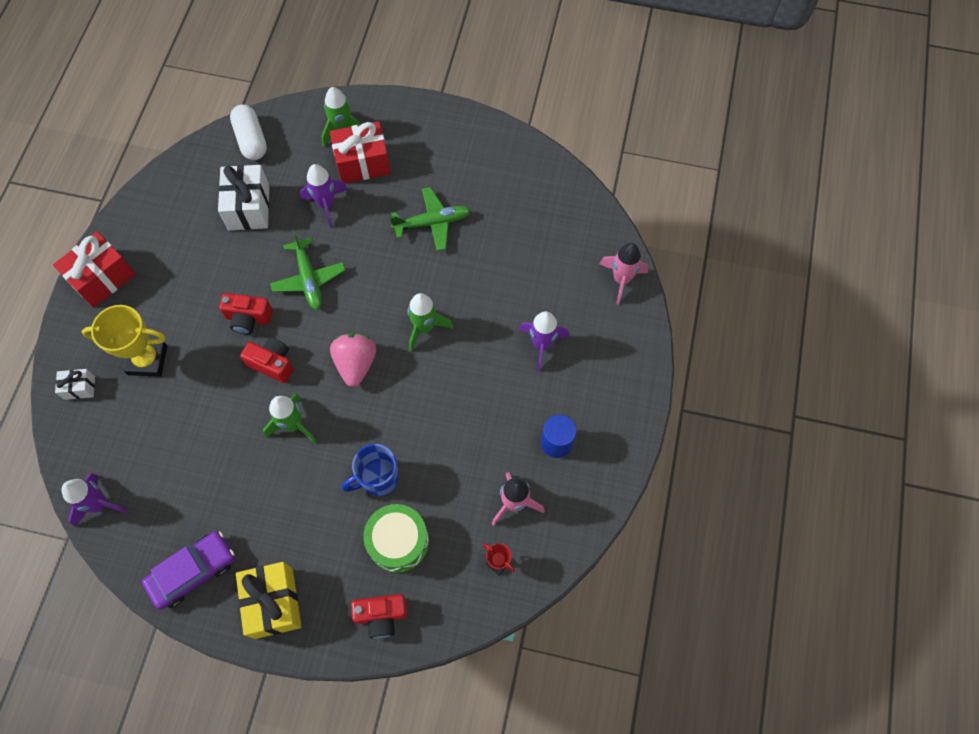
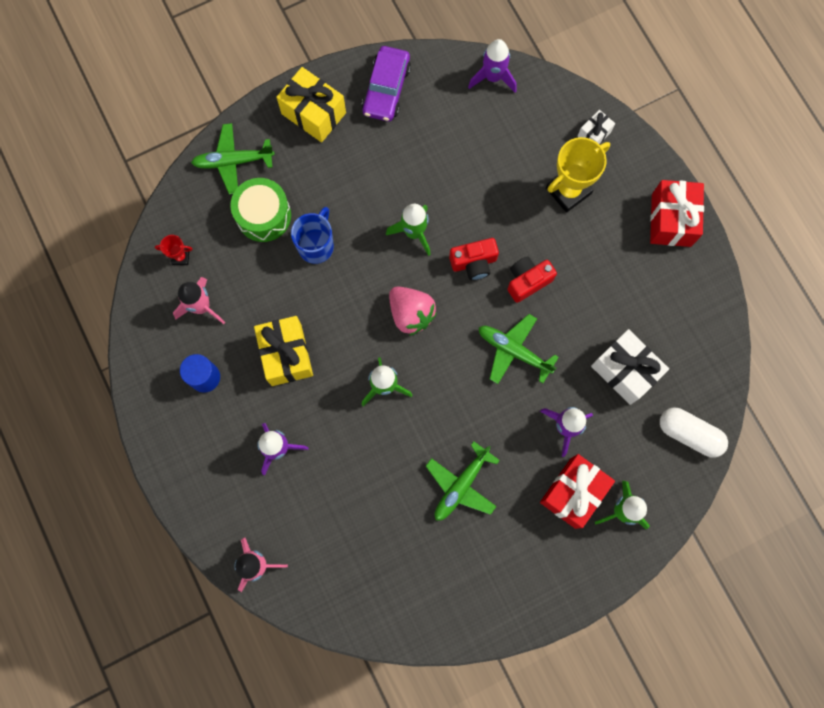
camera: 140 degrees right, 10 degrees up
(381, 616) = (233, 161): red camera -> green plane
(478, 409) = (286, 355): none -> yellow gift

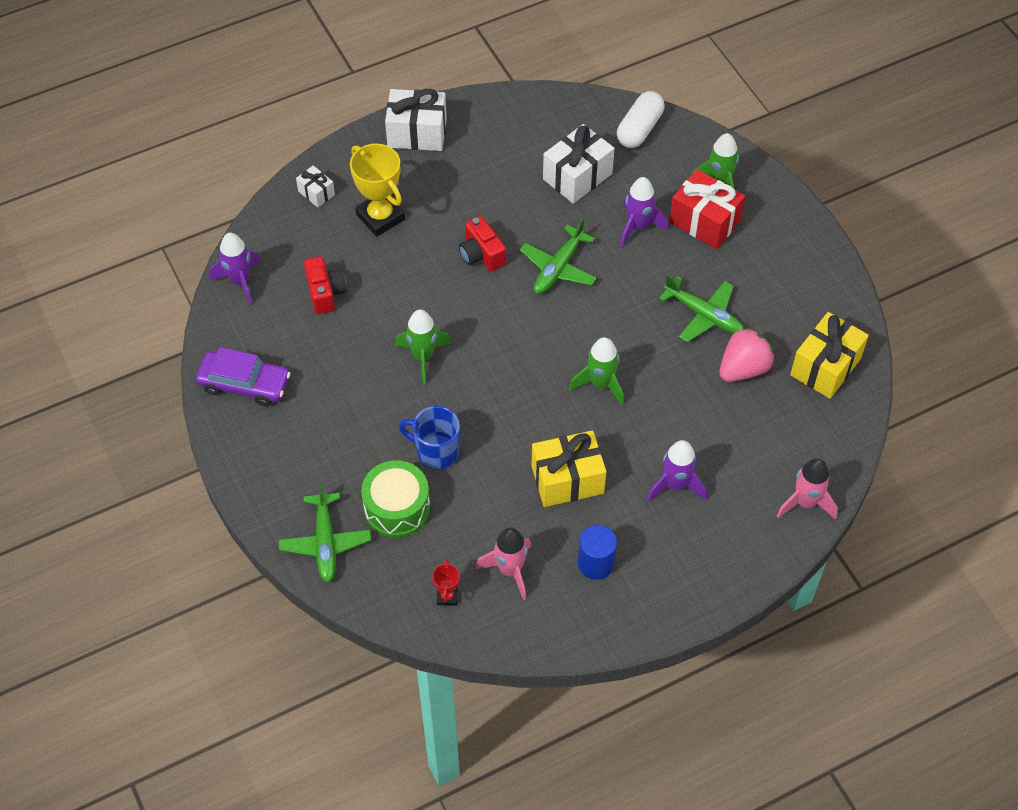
camera: 90 degrees left, 20 degrees down
(313, 113) = (269, 458): yellow gift -> yellow gift (825, 367)
(411, 314) = (518, 359): pink strawberry -> pink strawberry (743, 369)
(474, 263) = (460, 301): red camera -> red camera (325, 293)
(671, 220) = (417, 133): red gift -> white gift

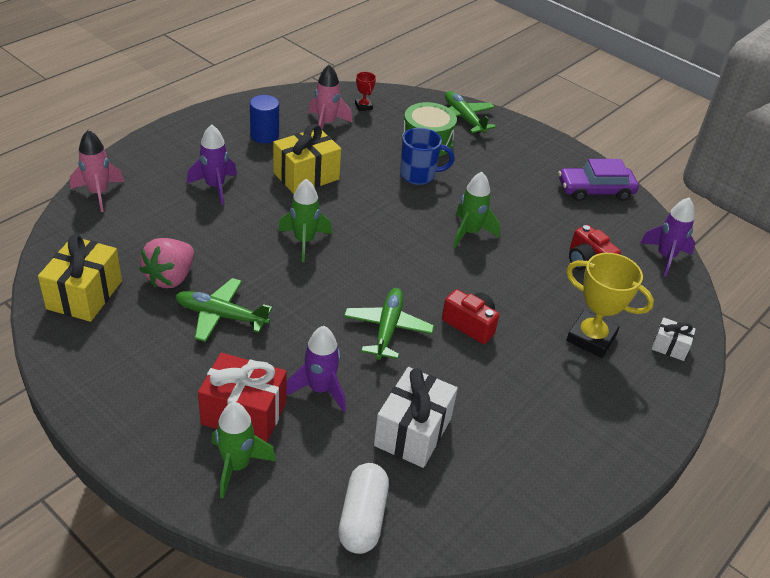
camera: 155 degrees right, 15 degrees down
(417, 133) = (622, 439): white gift -> none

